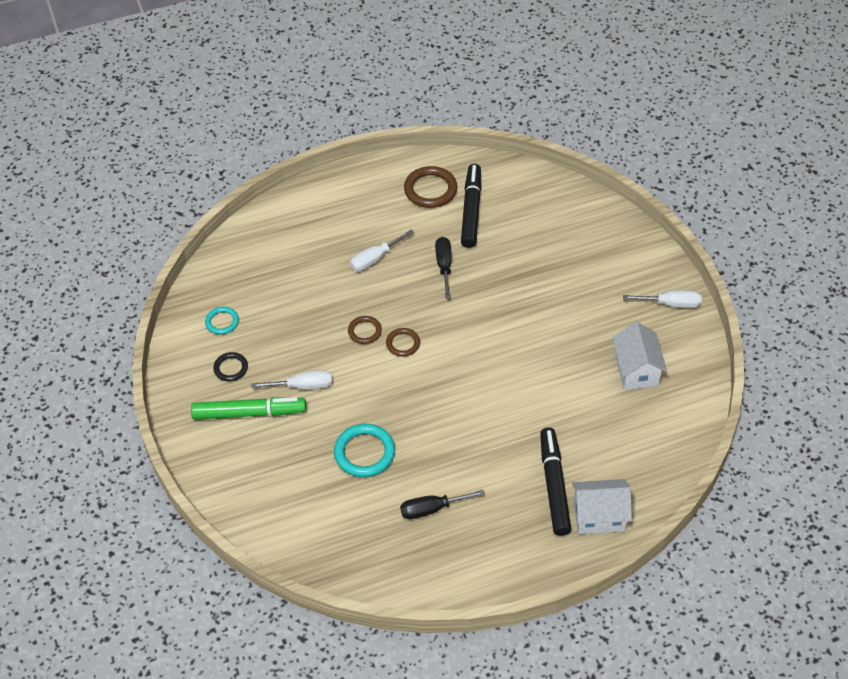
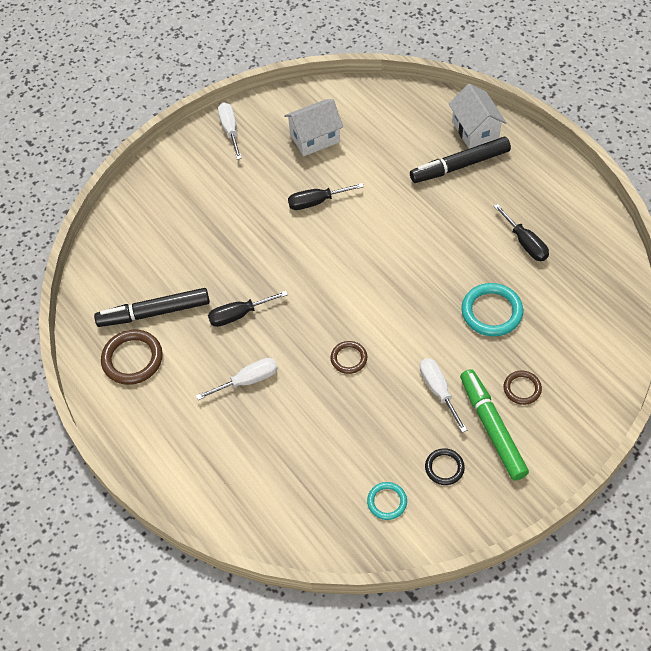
camera: 105 degrees left, 5 degrees up
(375, 259) = (248, 380): white screwdriver -> white screwdriver turned 60 degrees counterclockwise
(403, 343) = (352, 320): brown ring -> brown ring (522, 389)
(551, 351) = (316, 202): none -> black screwdriver

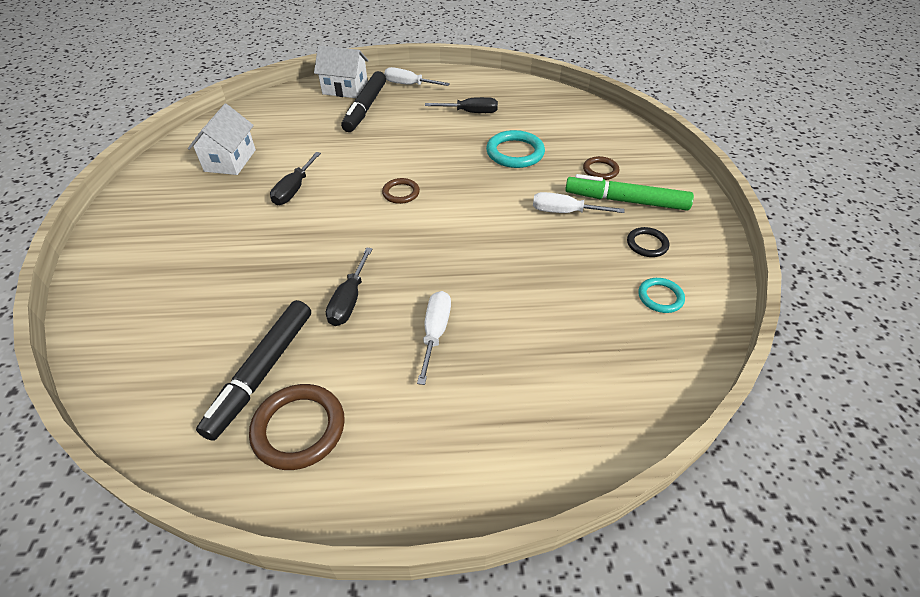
camera: 60 degrees left, 10 degrees down
(230, 130) = (138, 203): white screwdriver -> white screwdriver (409, 85)
(349, 358) = (481, 248): brown ring -> brown ring (401, 193)

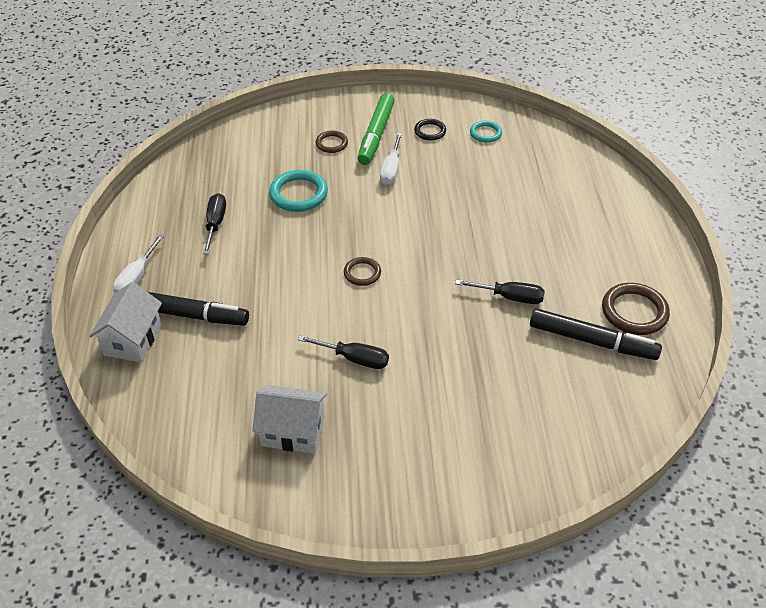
camera: 90 degrees left, 0 degrees up
(435, 333) = (536, 245): white screwdriver -> none

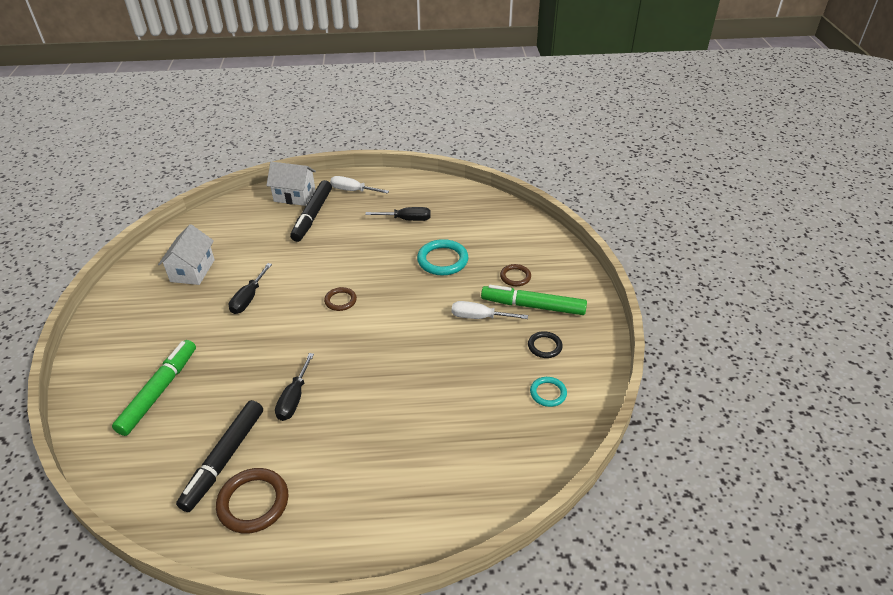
camera: 90 degrees right, 5 degrees down
(512, 417) = (159, 391): none -> green marker

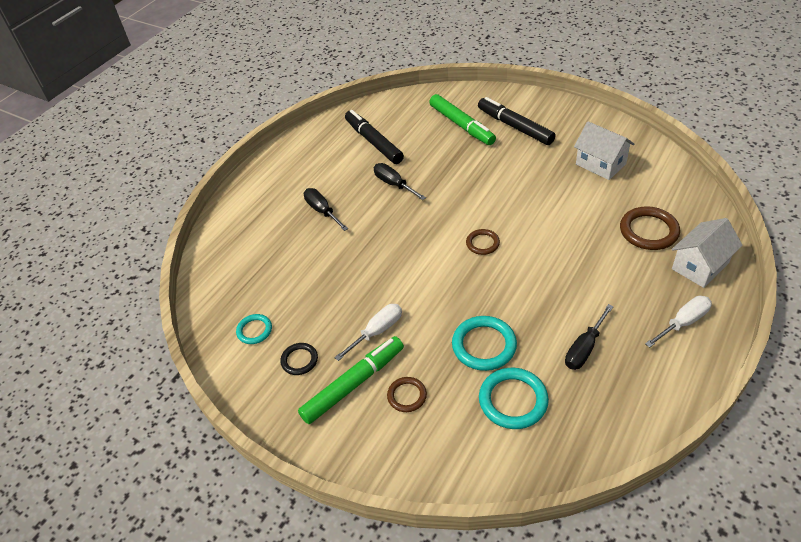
camera: 130 degrees right, 5 degrees up
(248, 298) = (532, 188): black screwdriver -> black screwdriver (322, 211)
(253, 502) = (329, 146): brown ring -> brown ring (648, 231)
(312, 216) = (645, 268): black marker -> black marker (515, 126)
(473, 233) = (513, 400): none -> turquoise ring

